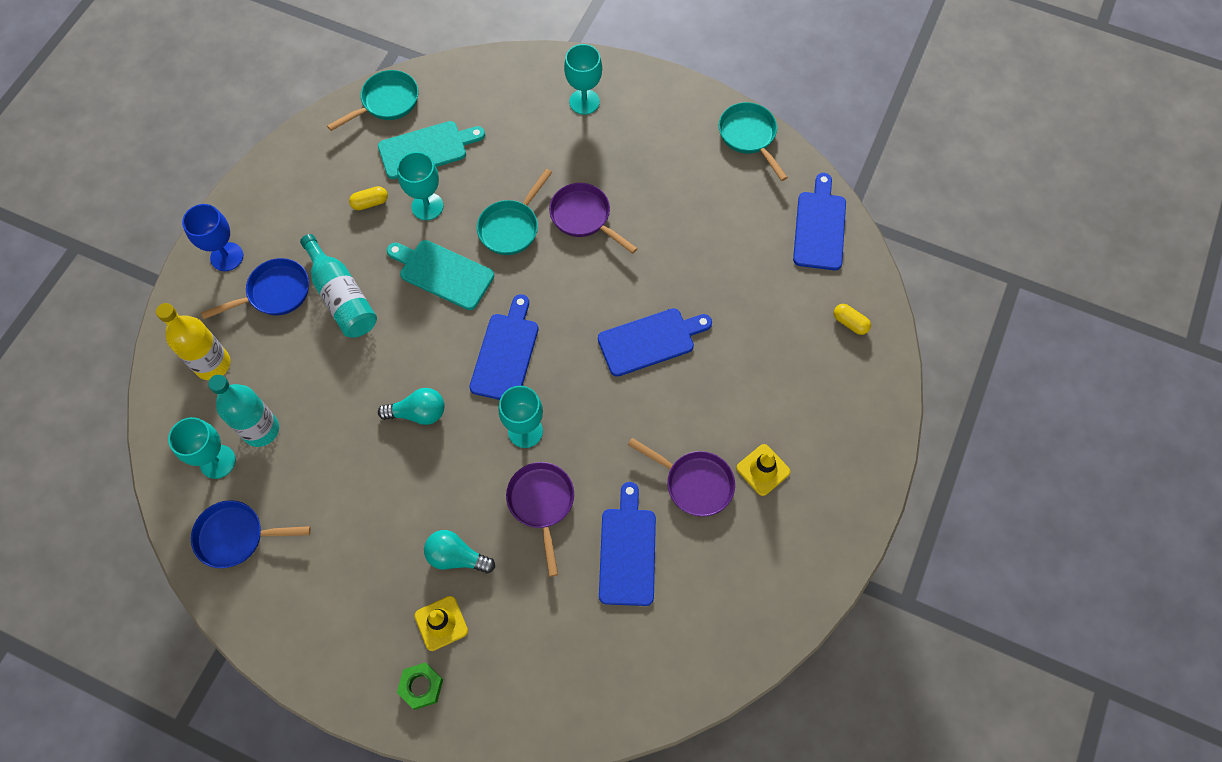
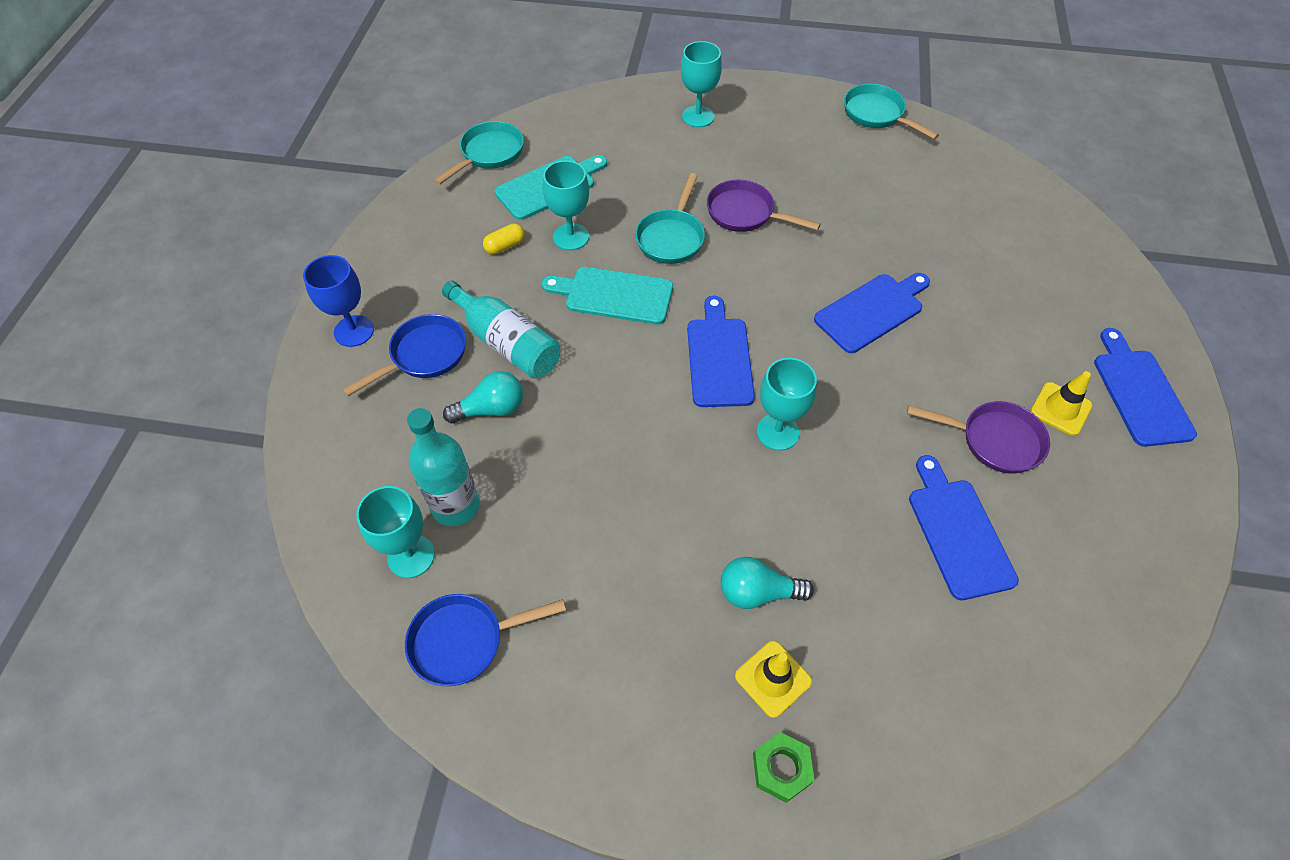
camera: 15 degrees left, 10 degrees down
(213, 364) = (371, 447): yellow bottle -> none
(418, 413) = (644, 442): turquoise light bulb -> turquoise light bulb (491, 409)
(542, 504) = (833, 505): purple pan -> none
(819, 227) = (988, 175): blue cutting board -> blue cutting board (1140, 393)
(850, 323) = (1067, 250): yellow capsule -> none

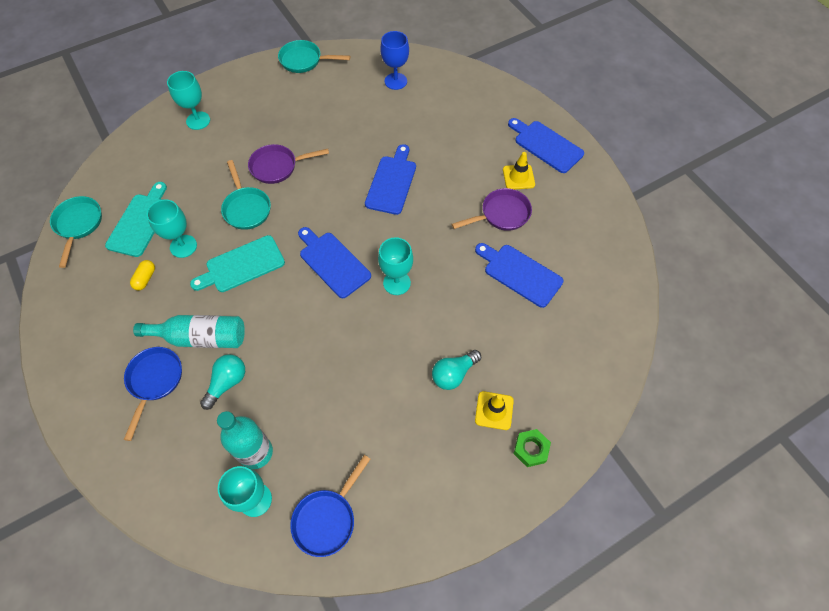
camera: 40 degrees left, 5 degrees up
(354, 331) = (92, 399): blue goblet -> blue goblet (395, 81)

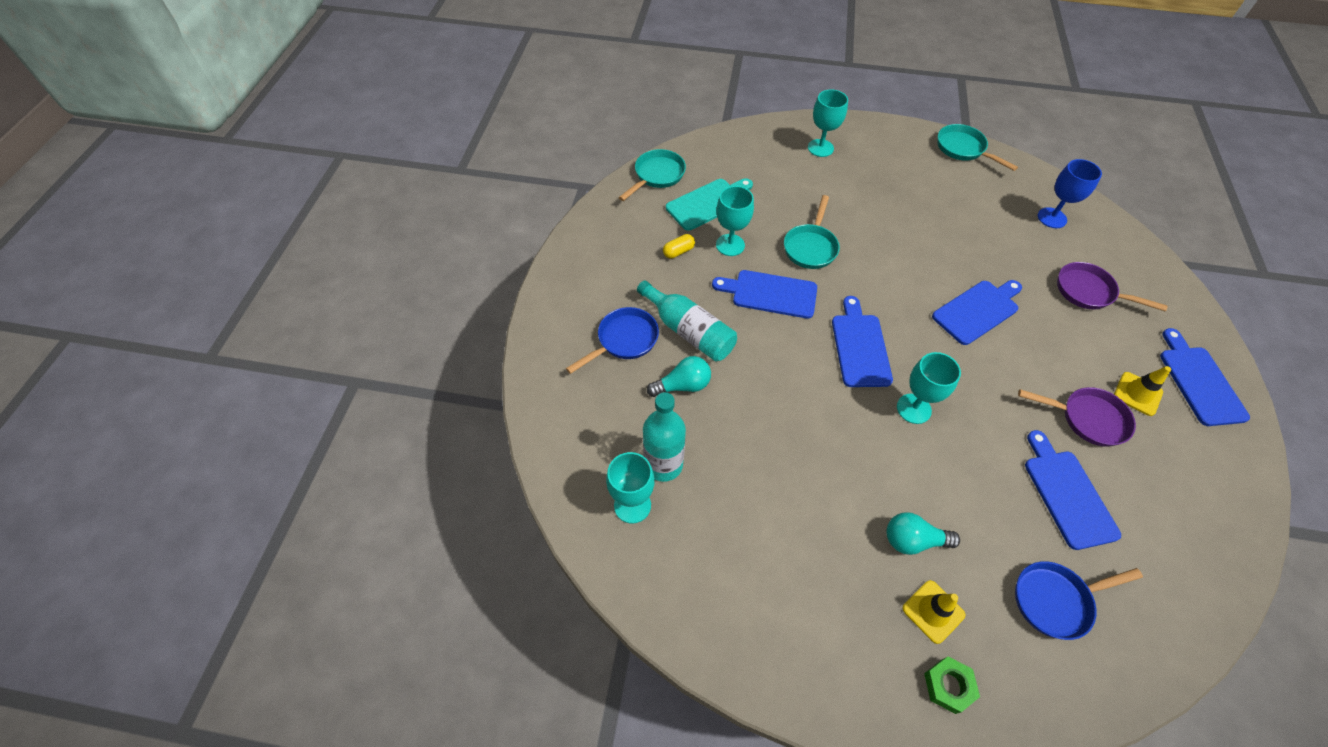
camera: 40 degrees right, 5 degrees down
(242, 265) = (770, 293): turquoise cutting board -> blue cutting board
(278, 167) = (867, 228): purple pan -> purple pan (1089, 292)
(327, 519) = (683, 576): blue pan -> blue pan (1056, 600)

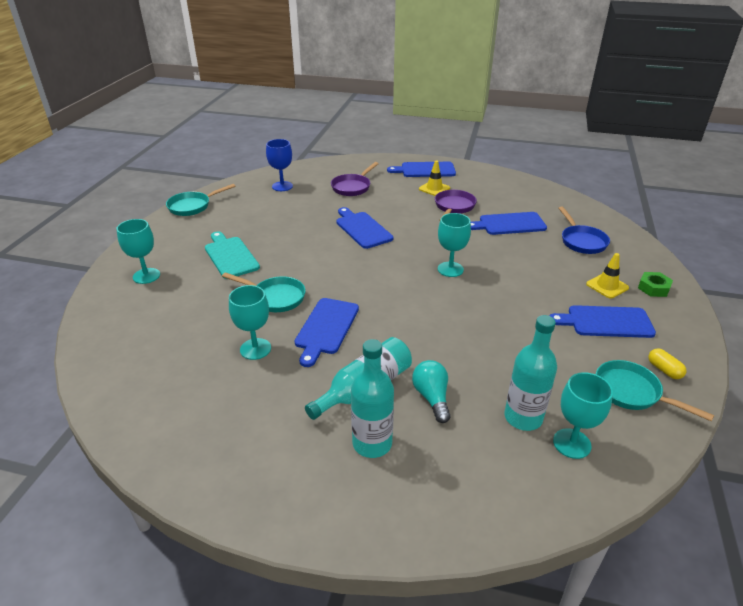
camera: 85 degrees left, 20 degrees down
(624, 340) = (372, 443): blue pan -> turquoise bottle
(657, 176) = (119, 401): turquoise pan -> turquoise pan (632, 392)
(678, 251) = (252, 389): yellow capsule -> yellow capsule (664, 370)
(708, 203) = (187, 360): turquoise cutting board -> turquoise cutting board (230, 256)
(860, 346) = (391, 285): blue cutting board -> blue cutting board (606, 322)
(913, 540) = (558, 286): turquoise light bulb -> none

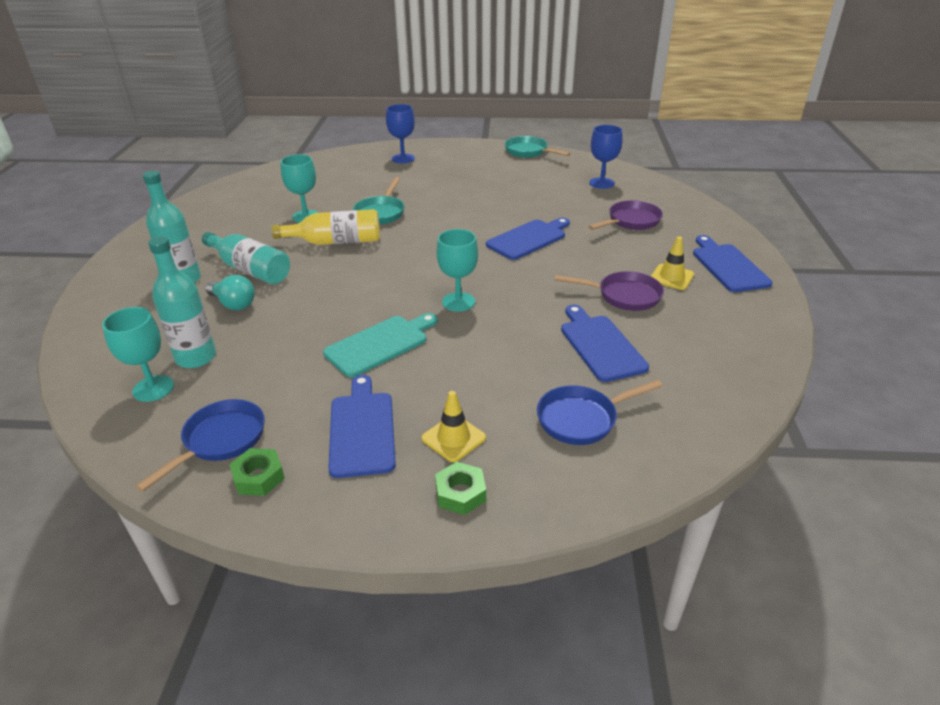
camera: 80 degrees right, 0 degrees up
(146, 276) = (403, 158): turquoise goblet -> blue goblet
(230, 256) = (445, 183): turquoise cutting board -> turquoise cutting board (380, 344)
(326, 328) = (336, 242): blue cutting board -> yellow bottle
(352, 187) = (631, 221): purple pan -> purple pan turned 120 degrees clockwise
(432, 397) = (233, 304): turquoise light bulb -> turquoise light bulb turned 60 degrees clockwise
(632, 392) = (220, 441): turquoise pan -> blue pan
(664, 370) = (259, 477): yellow capsule -> green nut

